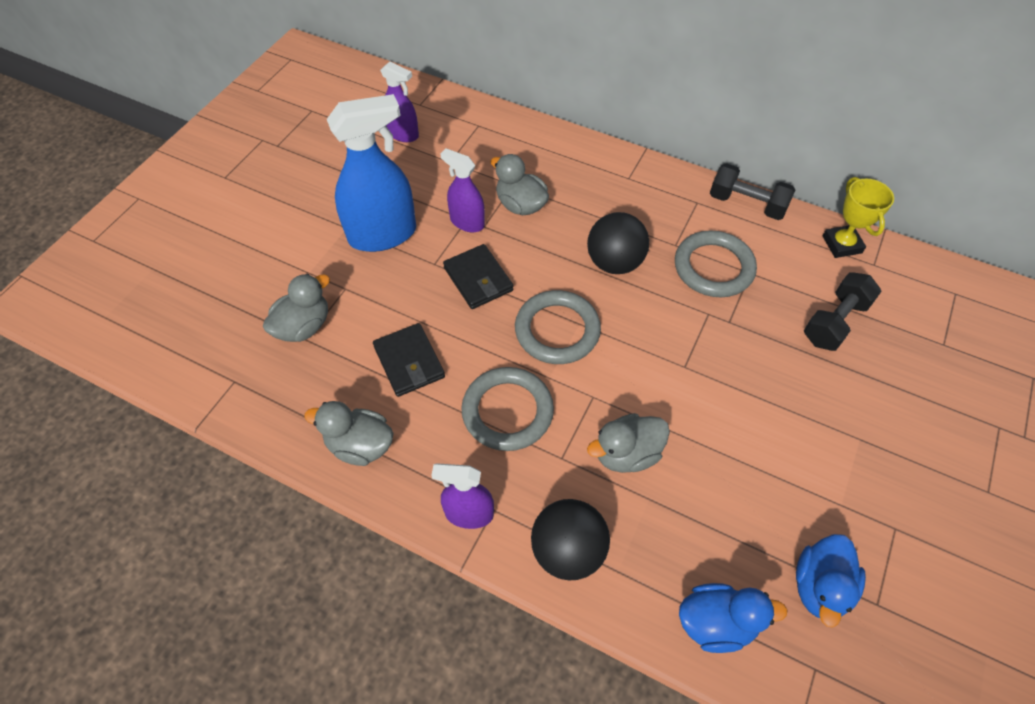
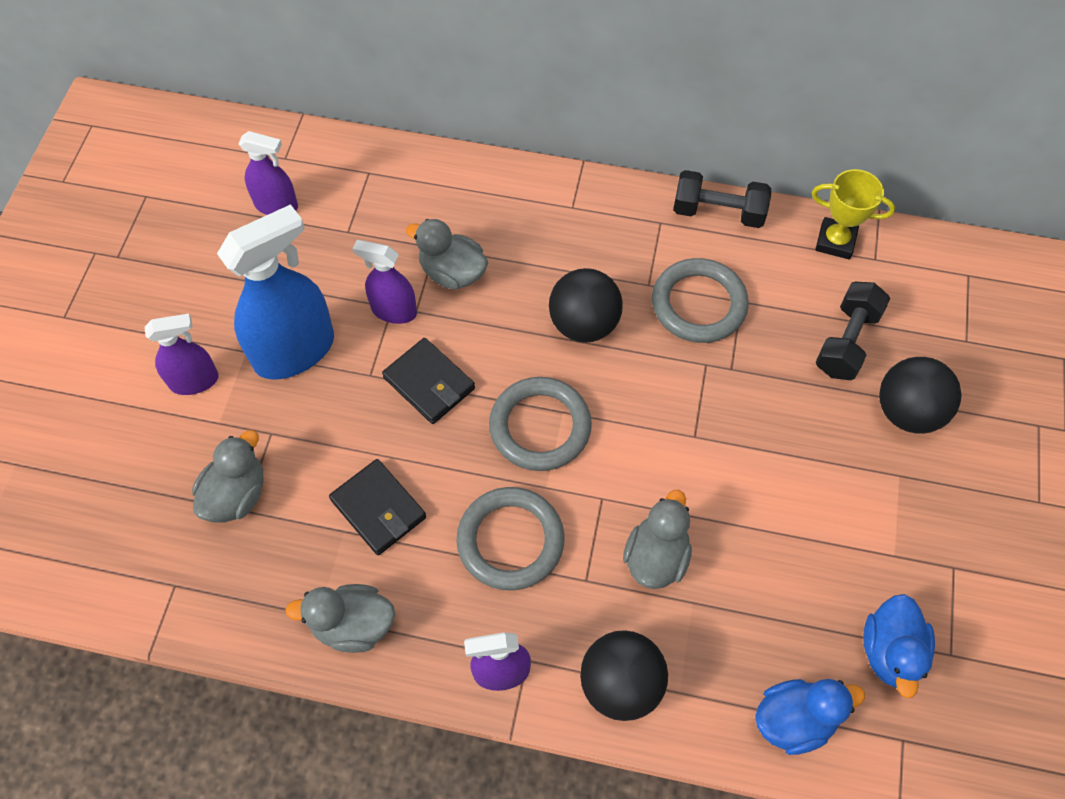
camera: 15 degrees left, 5 degrees up
(301, 239) = (194, 381): none -> purple spray bottle
(626, 454) = (656, 557): grey duck -> grey duck turned 150 degrees clockwise
(842, 244) = (835, 241): yellow trophy -> yellow trophy turned 45 degrees counterclockwise
(878, 389) = (907, 412): none -> black ball

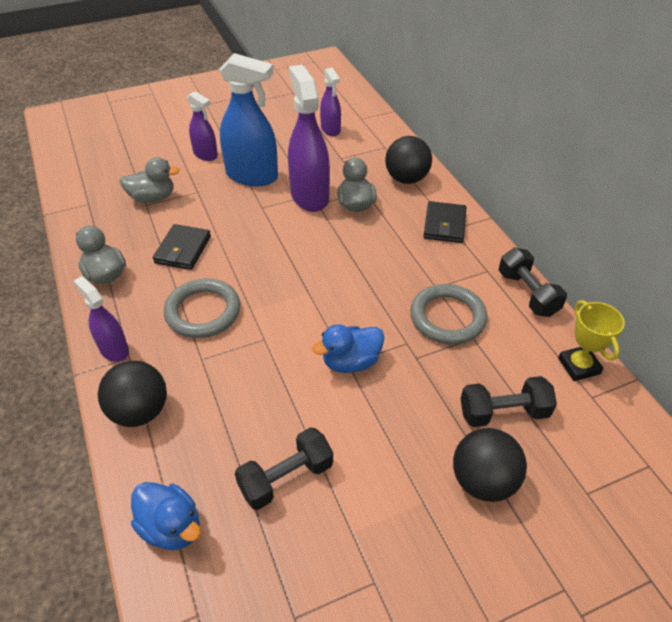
camera: 55 degrees right, 15 degrees down
(393, 310) = (309, 196): purple spray bottle -> purple spray bottle, size x1.79
(429, 383) = (277, 230): black wallet -> black wallet (444, 225)
(540, 427) = (289, 287): grey ring -> none
(584, 324) = (377, 272): black ball -> black ball (406, 179)
(656, 557) = (243, 386): grey duck -> none
(801, 579) = (286, 478): none -> black dumbbell
(890, 652) = (267, 568): blue duck -> blue duck (351, 362)

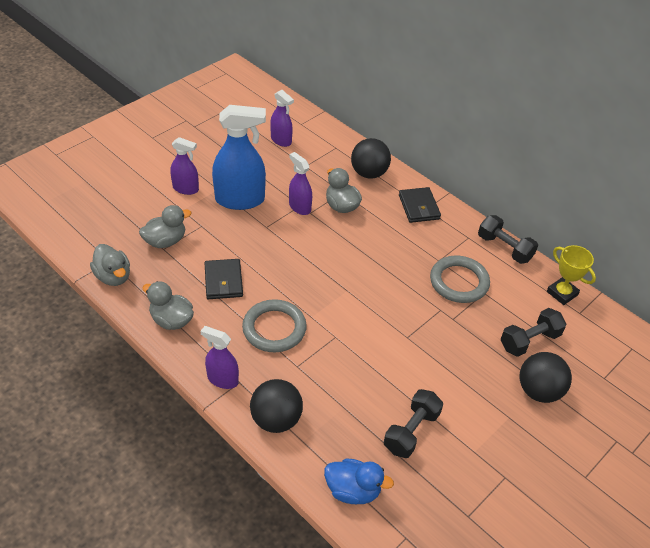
camera: 25 degrees left, 0 degrees up
(81, 219) = (113, 276): none -> grey duck
(309, 196) = (300, 207): purple spray bottle -> purple spray bottle, size x0.56
(351, 362) = (409, 335): blue duck -> none

